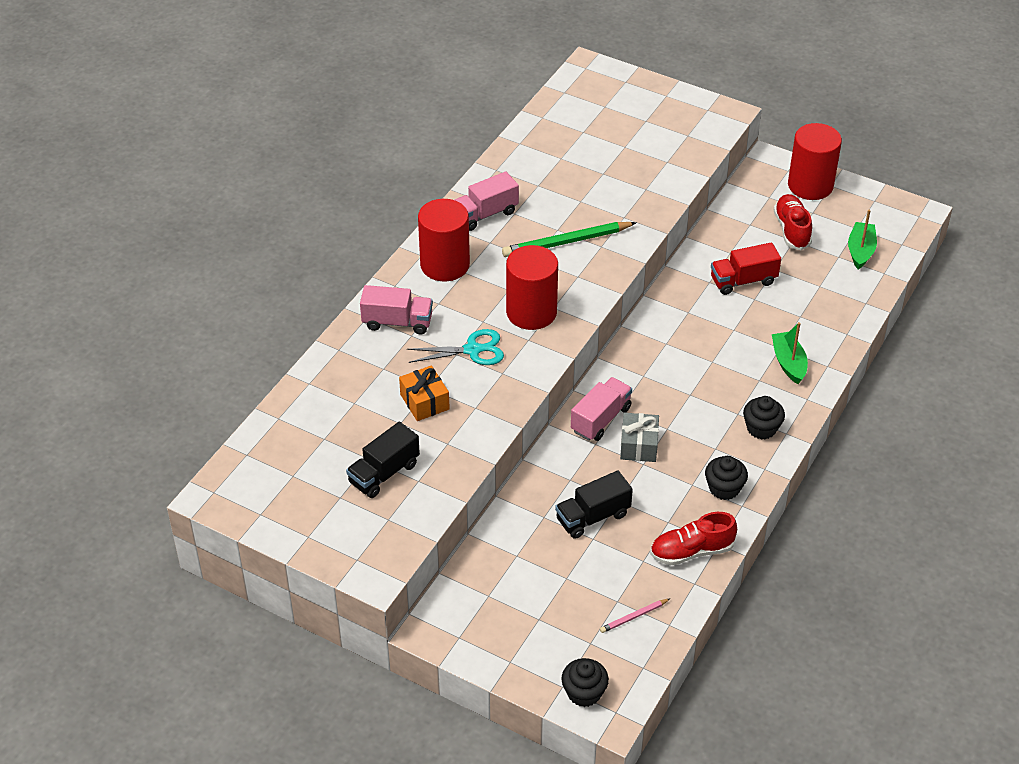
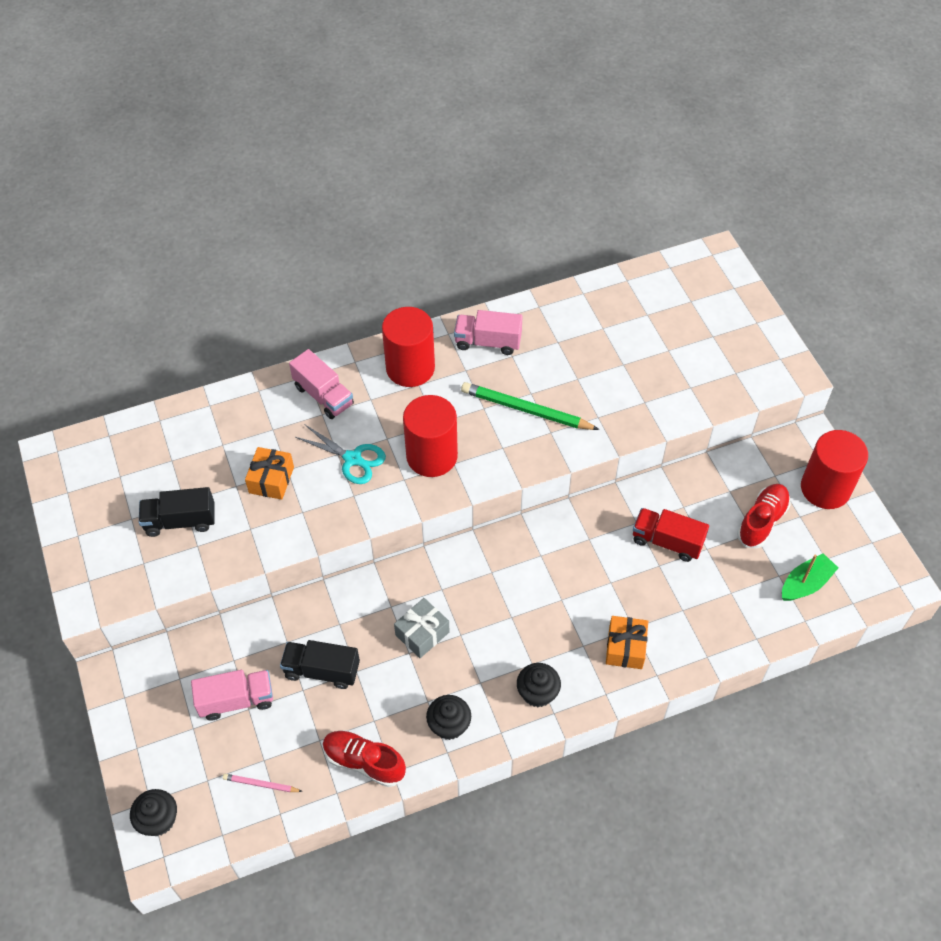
camera: 40 degrees right, 10 degrees up
(601, 419) = (417, 587): pink truck -> pink truck (236, 700)
(789, 363) = (625, 648): green boat -> orange gift

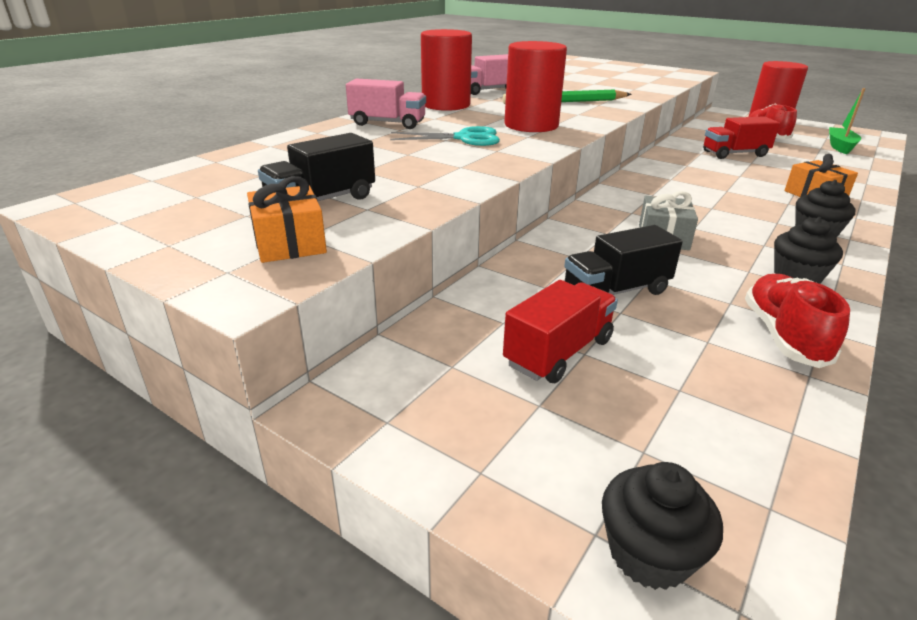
camera: 35 degrees left, 25 degrees down
(236, 700) = (558, 352): pink truck -> red truck
(261, 784) = (718, 415): pink pencil -> none
(271, 480) = (399, 160): orange gift -> orange gift (289, 243)
(364, 762) = (783, 335): red shoe -> red shoe turned 105 degrees clockwise

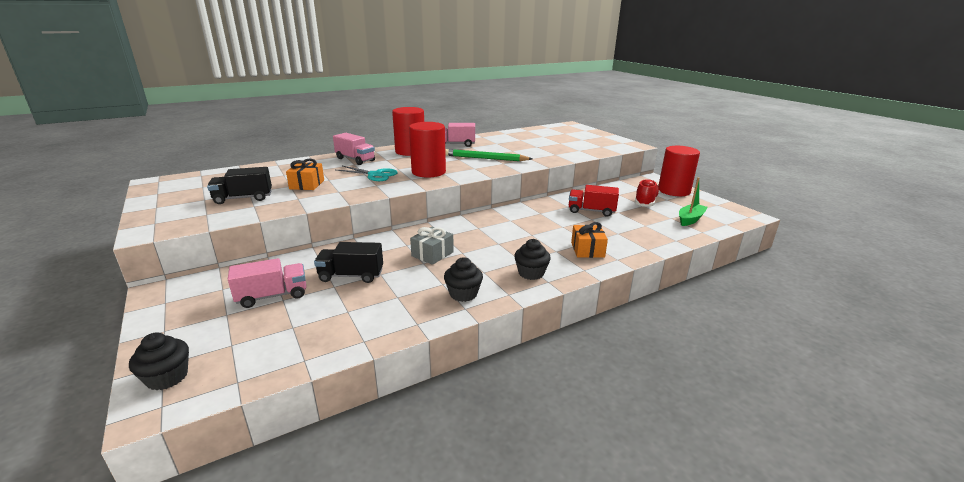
camera: 25 degrees right, 5 degrees down
(289, 243) = (195, 216): orange gift -> orange gift (307, 184)
(558, 352) = (272, 296): red truck -> pink truck
(783, 335) = (390, 320): red shoe -> none

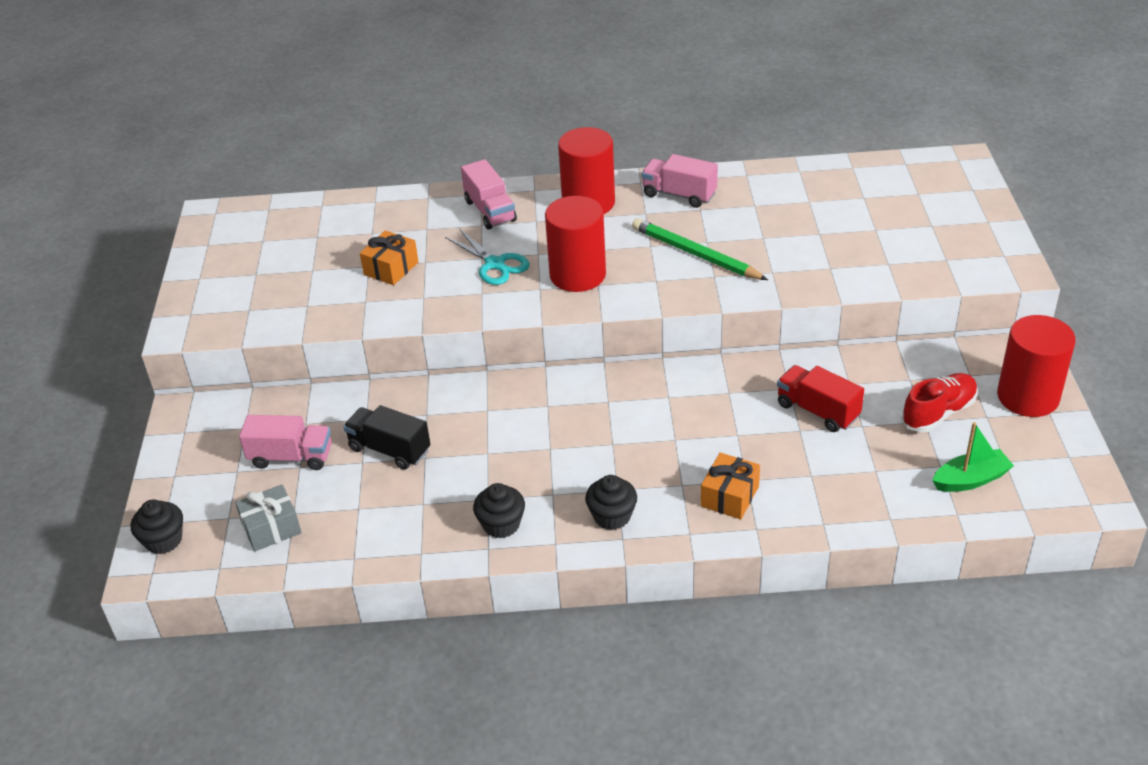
camera: 30 degrees right, 15 degrees up
(243, 198) = (301, 284): black truck -> none
(432, 254) = (509, 439): grey gift -> grey gift (271, 528)

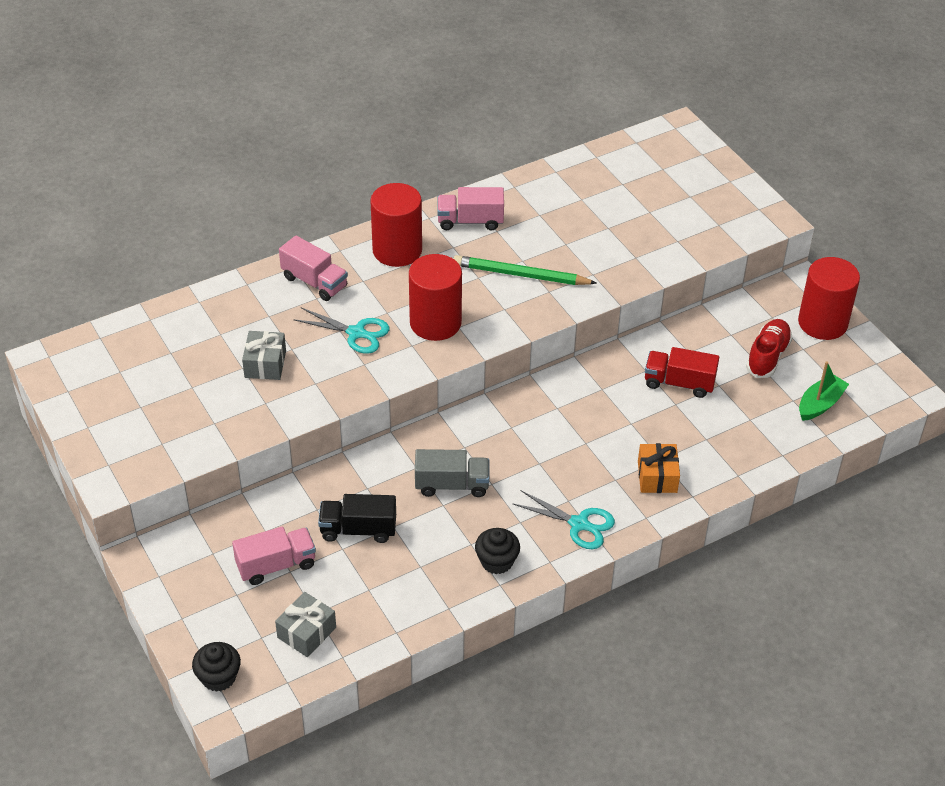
camera: 30 degrees left, 5 degrees up
(391, 268) = (265, 364): orange gift -> grey gift
(509, 437) = (452, 485): none -> grey truck
(612, 516) = (579, 524): black cupcake -> turquoise scissors

